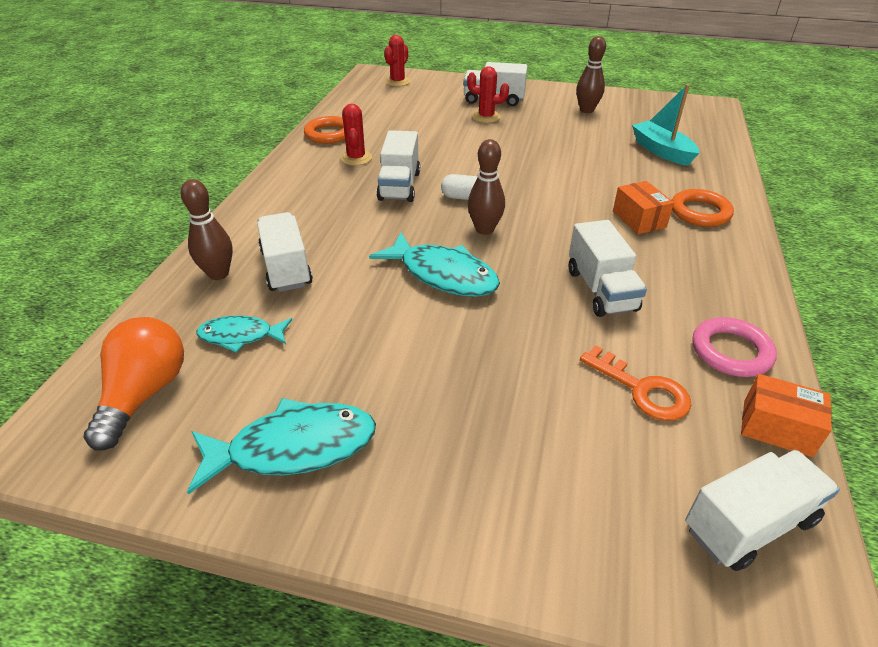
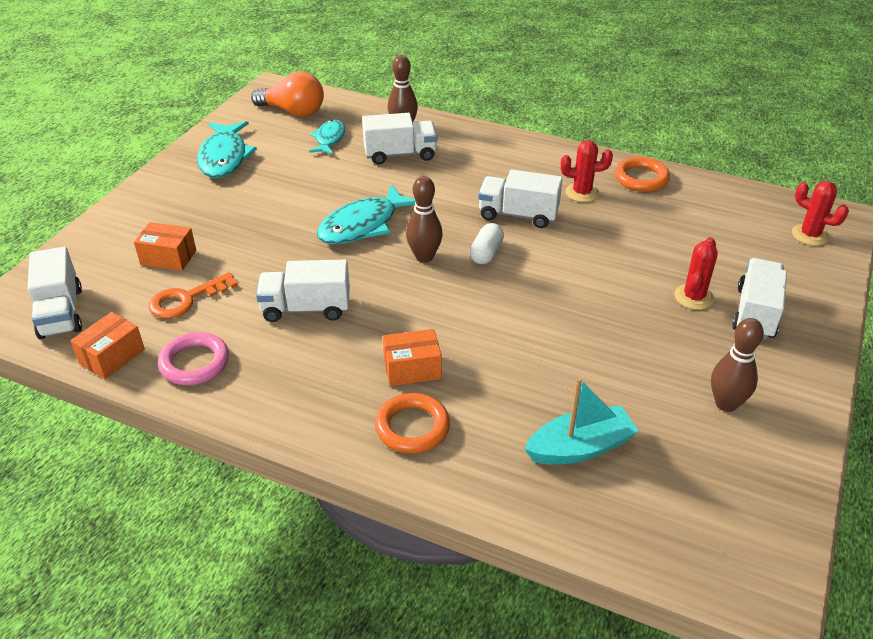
camera: 100 degrees right, 0 degrees up
(572, 435) = (168, 257): none -> orange box

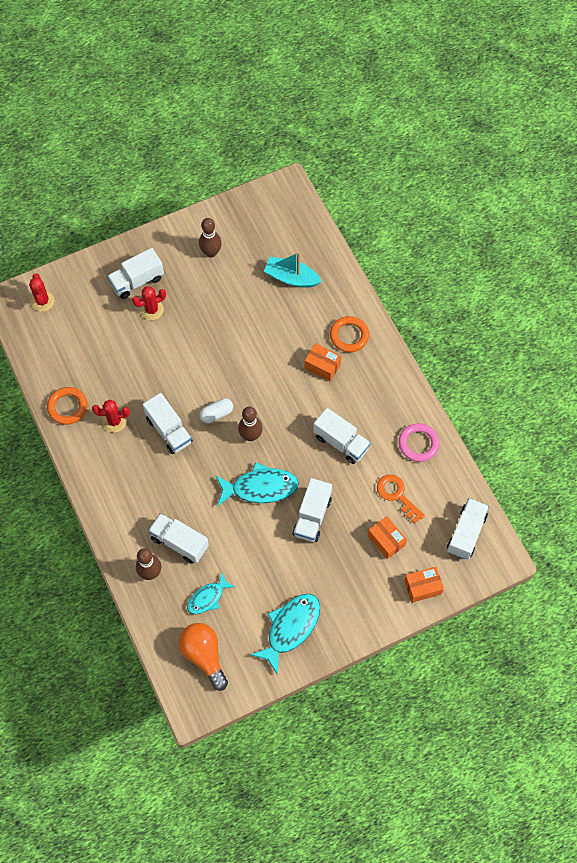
camera: 140 degrees left, 25 degrees up
(112, 356) = (455, 478): orange box -> orange box (422, 587)
(186, 300) = (397, 495): orange key -> orange key turned 135 degrees counterclockwise
(278, 233) = (312, 516): none -> white truck
(582, 193) = (114, 421): red cactus -> red cactus turned 45 degrees counterclockwise

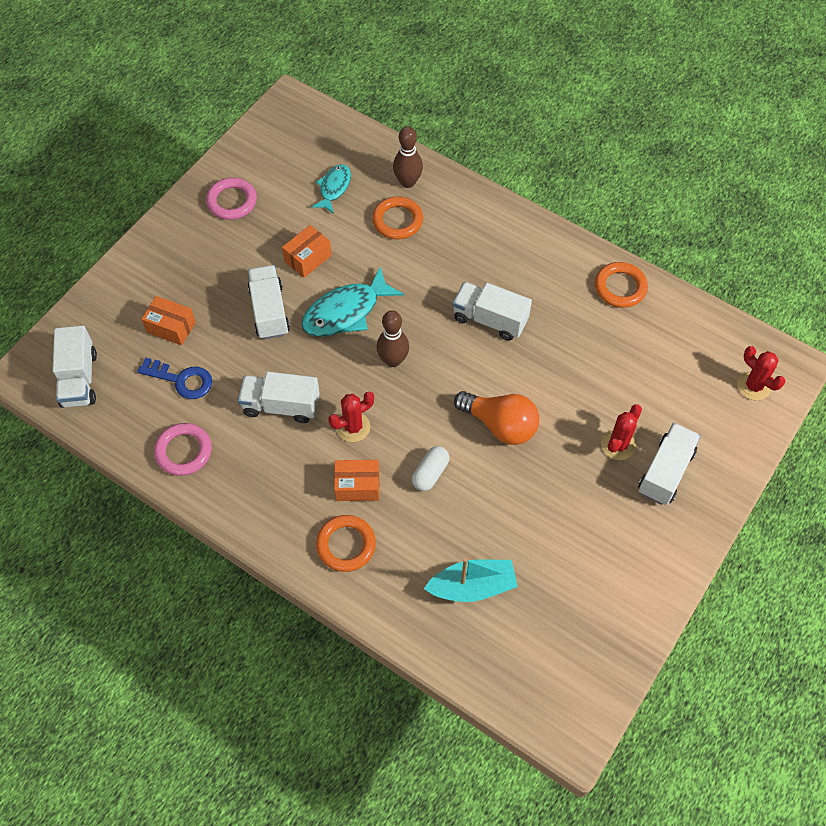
camera: 150 degrees right, 5 degrees down
(114, 421) = (557, 299): red cactus -> red cactus (353, 427)
(179, 542) = (397, 220): white truck -> orange ring
(204, 655) = (305, 142): orange light bulb -> orange light bulb (500, 425)
(211, 252) = (604, 564): brown bowling pin -> none
(216, 414) = (449, 364): white capsule -> white capsule (430, 473)
(290, 628) = (232, 201): turquoise fish -> pink ring
(397, 495) = (182, 380): orange key -> blue key
(422, 587) = (107, 301): orange box -> orange box (308, 258)

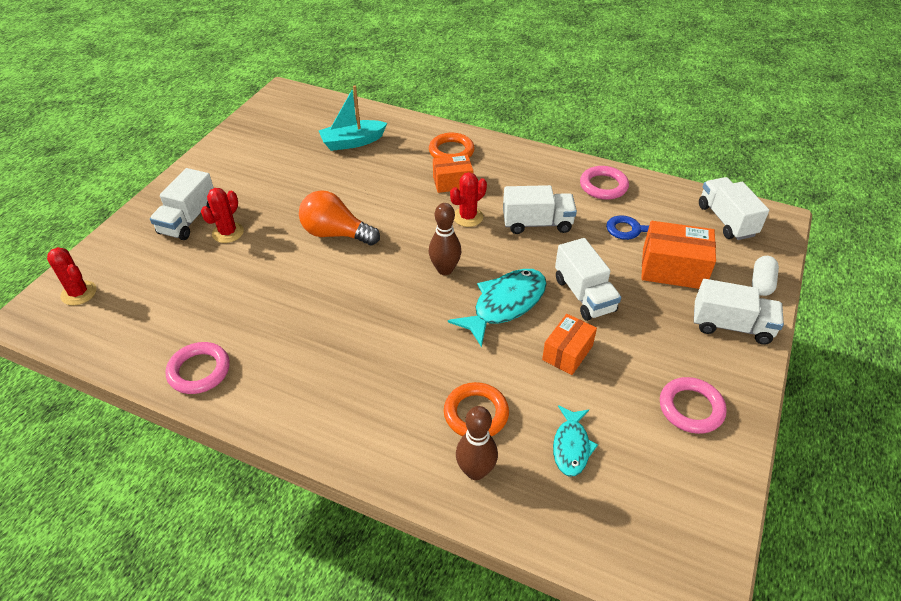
camera: 170 degrees right, 15 degrees down
(171, 327) = (673, 269): orange box -> orange box, size x1.53
(430, 473) = (394, 196): white capsule -> white capsule (761, 283)
(490, 319) = (350, 318): white truck -> white truck (731, 326)
(620, 287) = (199, 371): orange ring -> pink ring

